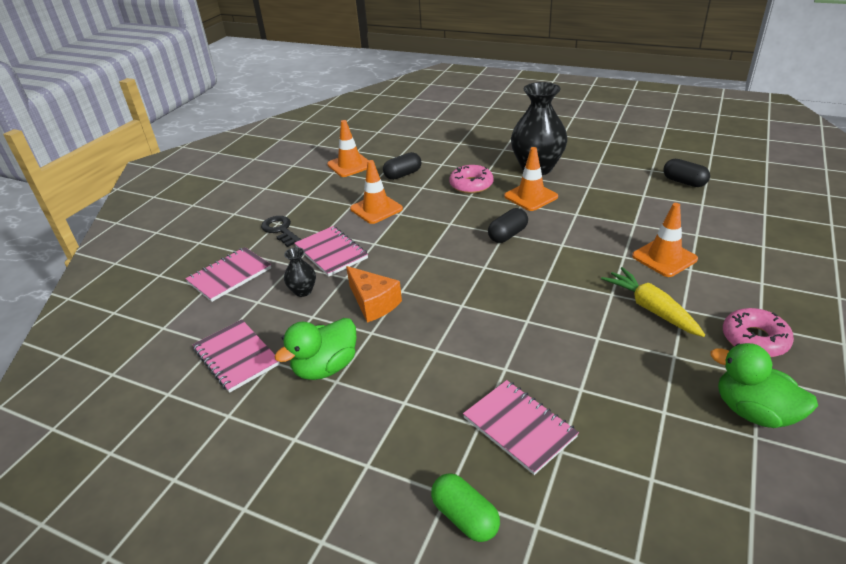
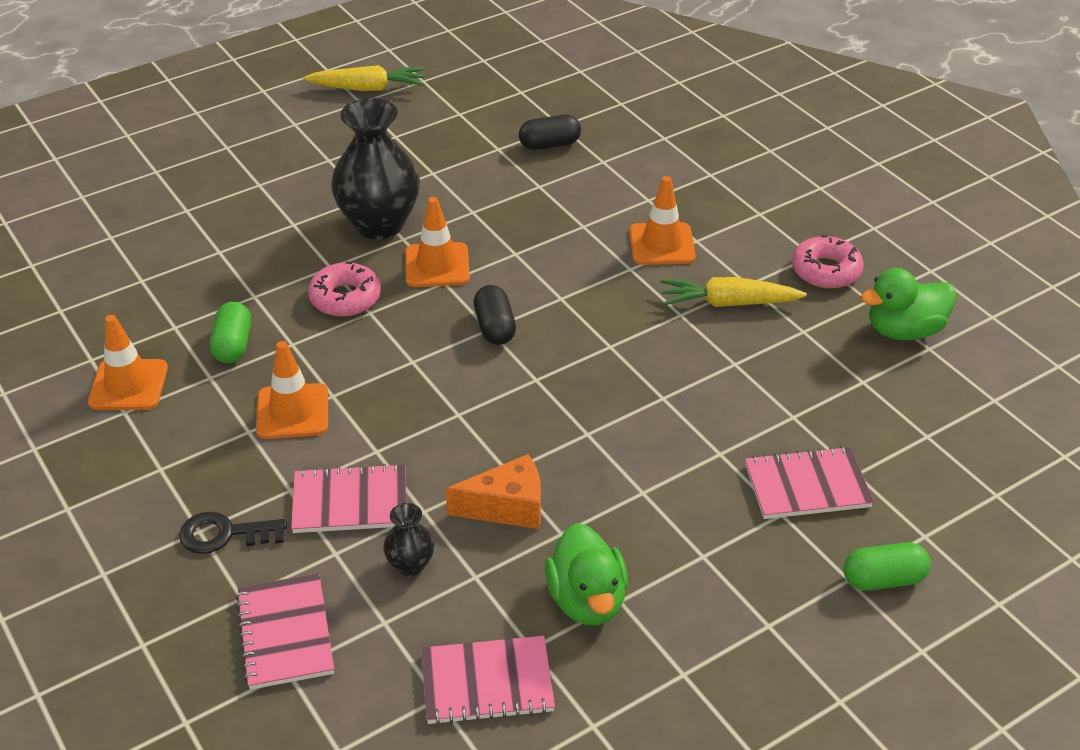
camera: 60 degrees left, 5 degrees up
(403, 174) = (233, 345): black capsule -> green capsule
(632, 119) = (368, 88): none -> yellow carrot

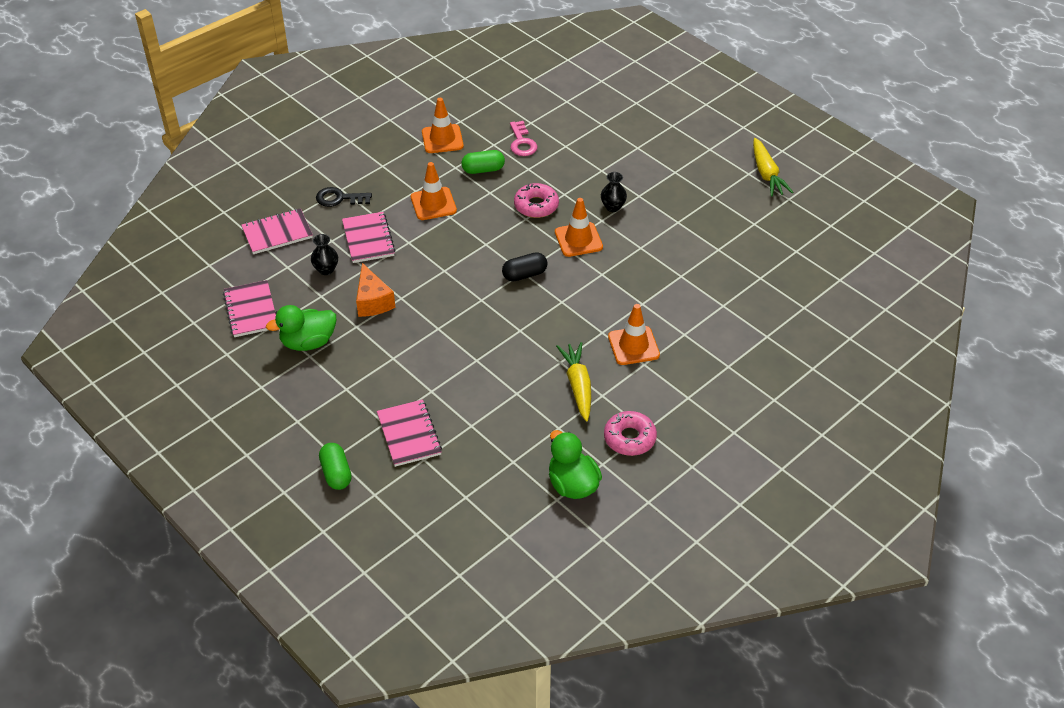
camera: 80 degrees right, 5 degrees up
(187, 295) = (522, 142): none -> pink key
(225, 534) = (339, 198): black key -> black key turned 75 degrees counterclockwise
(379, 224) = (613, 207): black vase -> black vase, size x0.46
(549, 145) = (733, 275): black capsule -> none

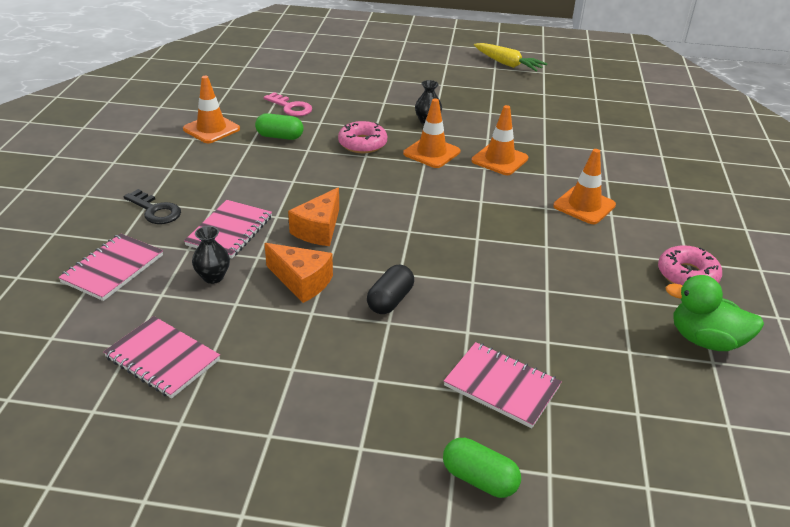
camera: 40 degrees left, 10 degrees down
(308, 342) = (274, 356): green duck -> none
(339, 198) = (155, 210): black key -> black key turned 105 degrees counterclockwise
(368, 239) = (229, 231): pink notebook -> pink notebook turned 75 degrees clockwise
(424, 267) = (319, 230): none -> orange cheese
(433, 204) = (264, 177): orange traffic cone -> orange traffic cone (499, 159)
(483, 170) = (280, 136): green capsule -> green capsule turned 60 degrees clockwise
(524, 275) = (421, 195): black capsule -> black capsule (390, 300)
(578, 385) = (587, 256): yellow carrot -> none

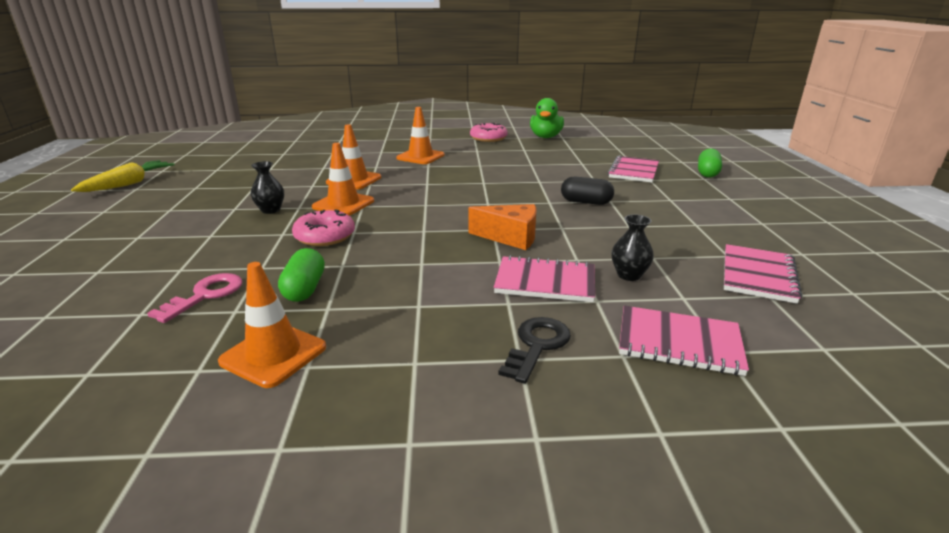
camera: 100 degrees left, 10 degrees down
(302, 281) = (594, 234): orange cheese -> none

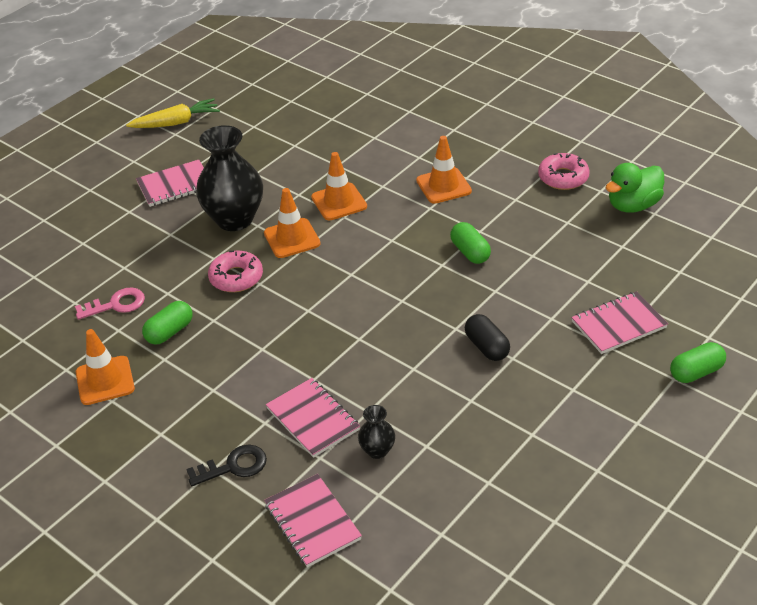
camera: 45 degrees right, 15 degrees up
(270, 210) = (235, 219): black vase -> black vase, size x2.19
(491, 173) = (470, 252): none -> green capsule
(510, 237) = (357, 357): orange cheese -> none
(757, 275) = (470, 514): pink notebook -> pink notebook (175, 185)

